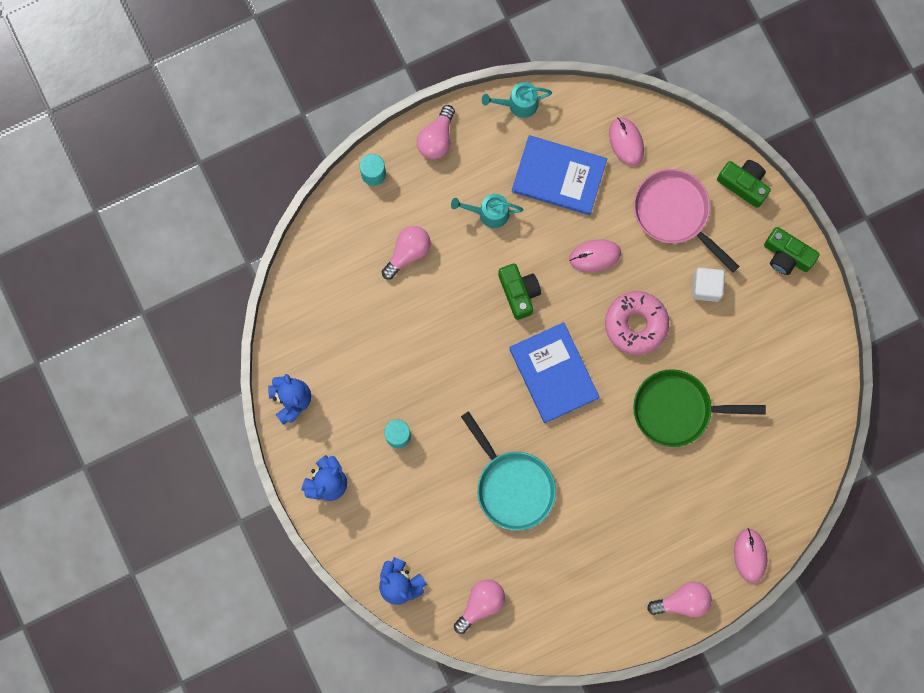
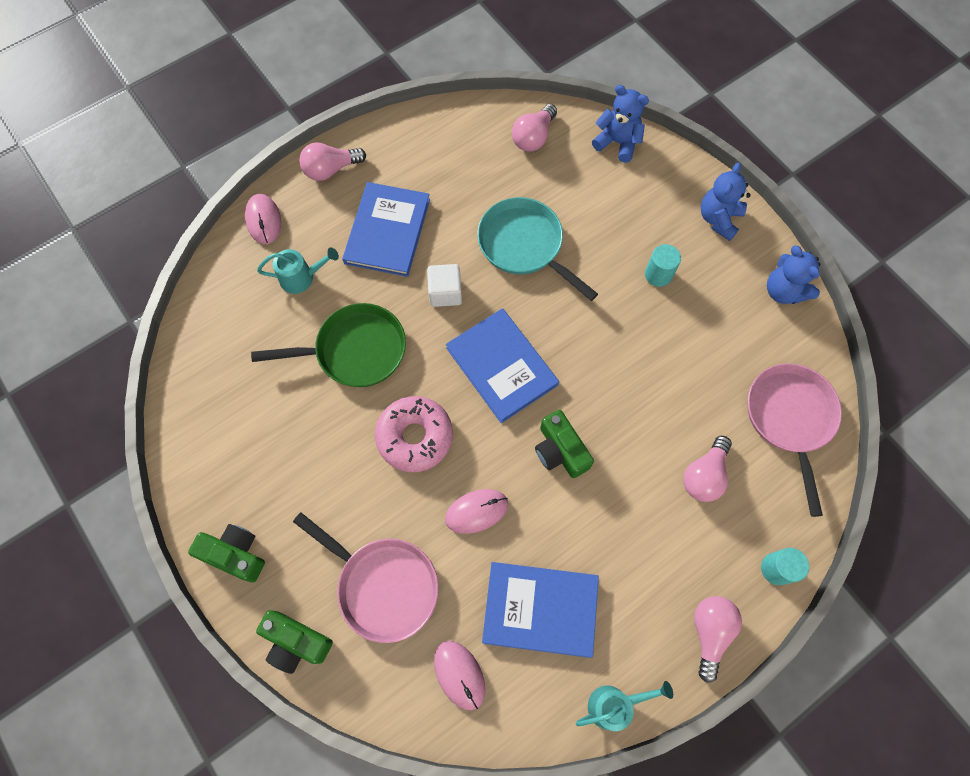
camera: 170 degrees right, 10 degrees down
(324, 286) = (790, 418): none -> pink pan
(488, 213) = (619, 543): turquoise watering can -> turquoise watering can (302, 277)
(636, 523) = (387, 231): none -> blue book
(706, 287) = (334, 496): white cube -> white cube (445, 293)

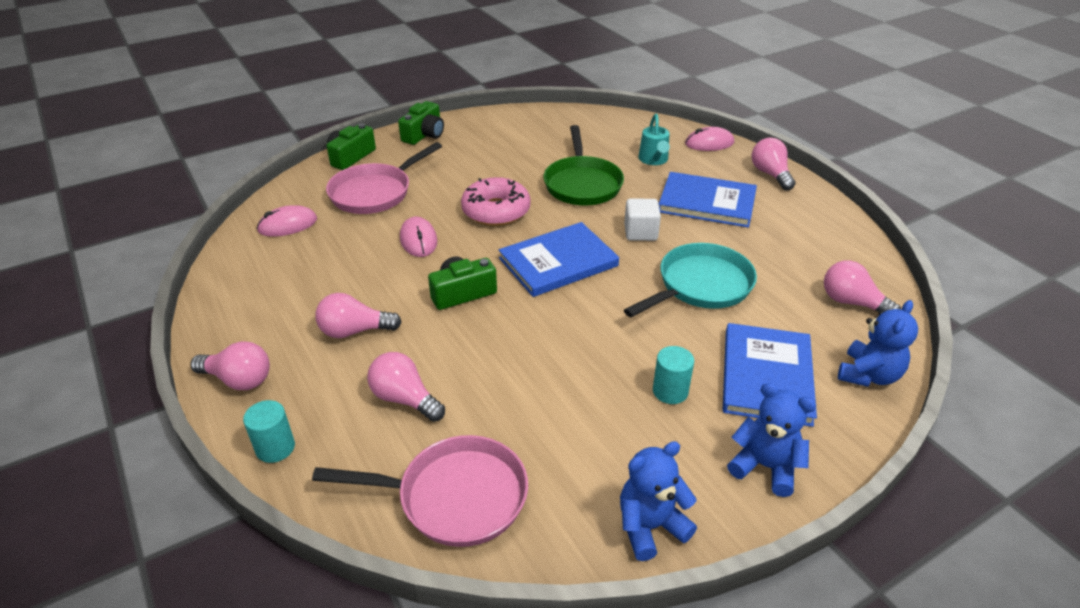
camera: 95 degrees right, 30 degrees down
(540, 609) = (317, 270): blue book -> blue book (766, 376)
(615, 704) = (213, 307): turquoise watering can -> none
(629, 541) = (354, 331): none -> pink light bulb

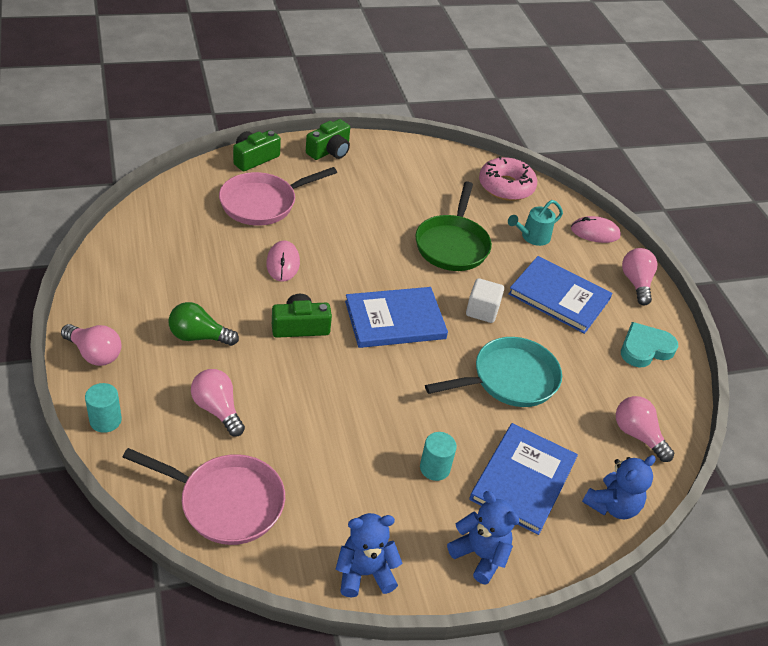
camera: 10 degrees right, 5 degrees up
(287, 225) = (177, 217): pink mouse -> none
(354, 331) = (199, 336): pink light bulb -> green light bulb
(496, 211) = (362, 252): pink donut -> pink donut (506, 186)
(654, 160) = (532, 237): turquoise watering can -> turquoise watering can turned 45 degrees clockwise
(812, 225) = (645, 348): none -> turquoise heart

